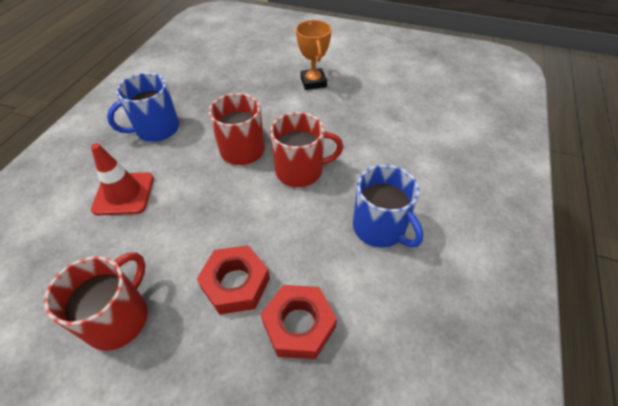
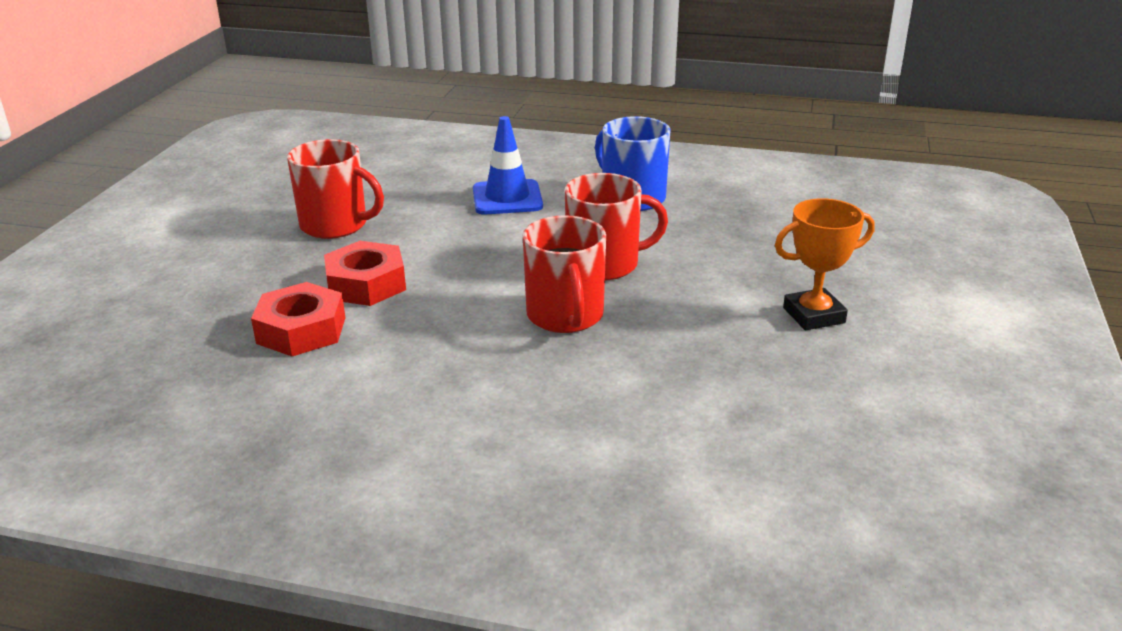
camera: 85 degrees right, 20 degrees down
(124, 194) = (507, 198): red traffic cone -> blue traffic cone
(380, 228) = (448, 392): blue mug -> none

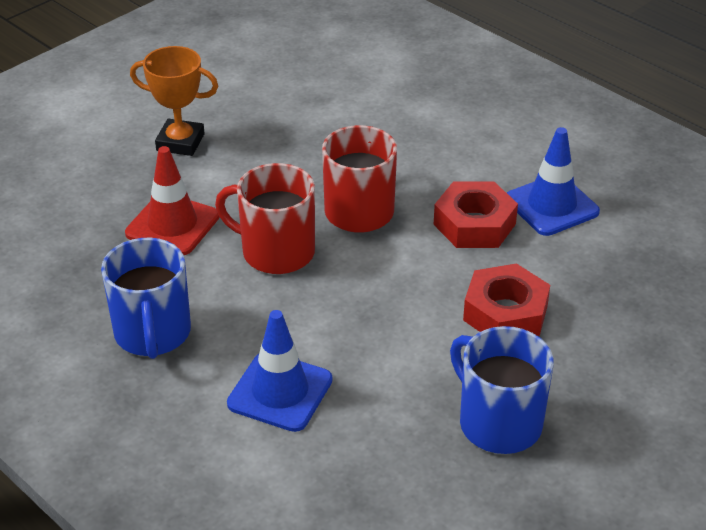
camera: 150 degrees left, 10 degrees up
(301, 330) = (584, 278): red nut -> red nut (474, 224)
(335, 225) = (498, 423): red mug -> blue mug
(366, 385) = (551, 205): none -> blue traffic cone
(715, 255) = (172, 225): none -> red traffic cone

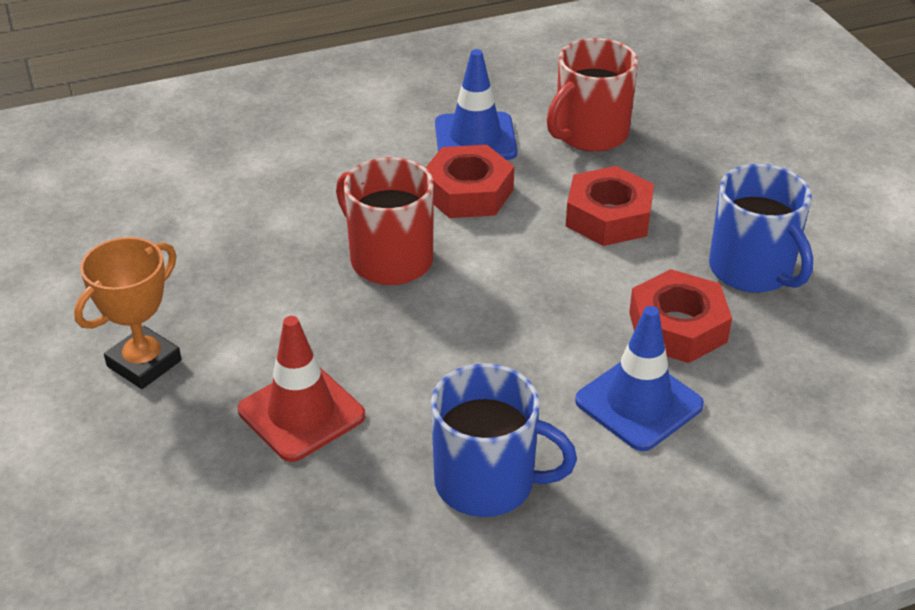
camera: 65 degrees left, 0 degrees up
(276, 252) = (413, 341): red mug -> red mug (590, 134)
(387, 392) = (677, 327): none -> red nut
(498, 423) = (752, 270): blue mug -> blue mug turned 105 degrees counterclockwise

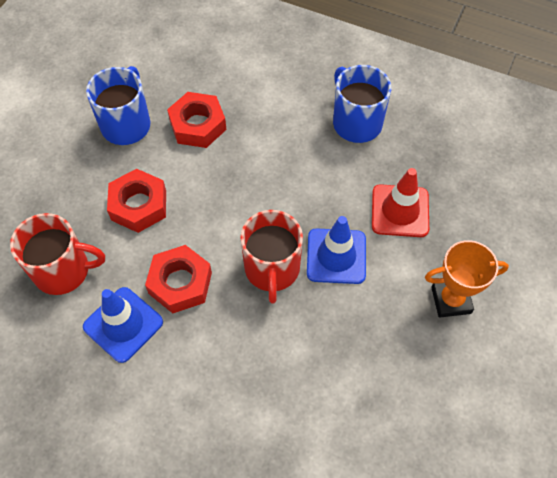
camera: 135 degrees left, 20 degrees up
(639, 403) = (260, 107): blue traffic cone -> blue traffic cone (336, 256)

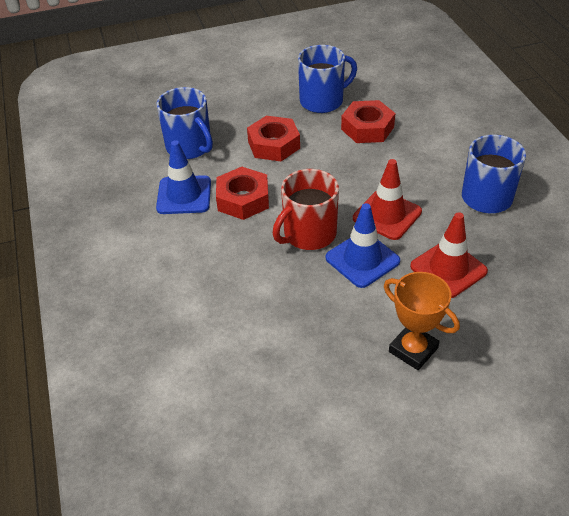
camera: 50 degrees right, 15 degrees down
(63, 270) = (189, 147): red mug -> blue mug
(308, 199) = (387, 215): none -> red traffic cone

